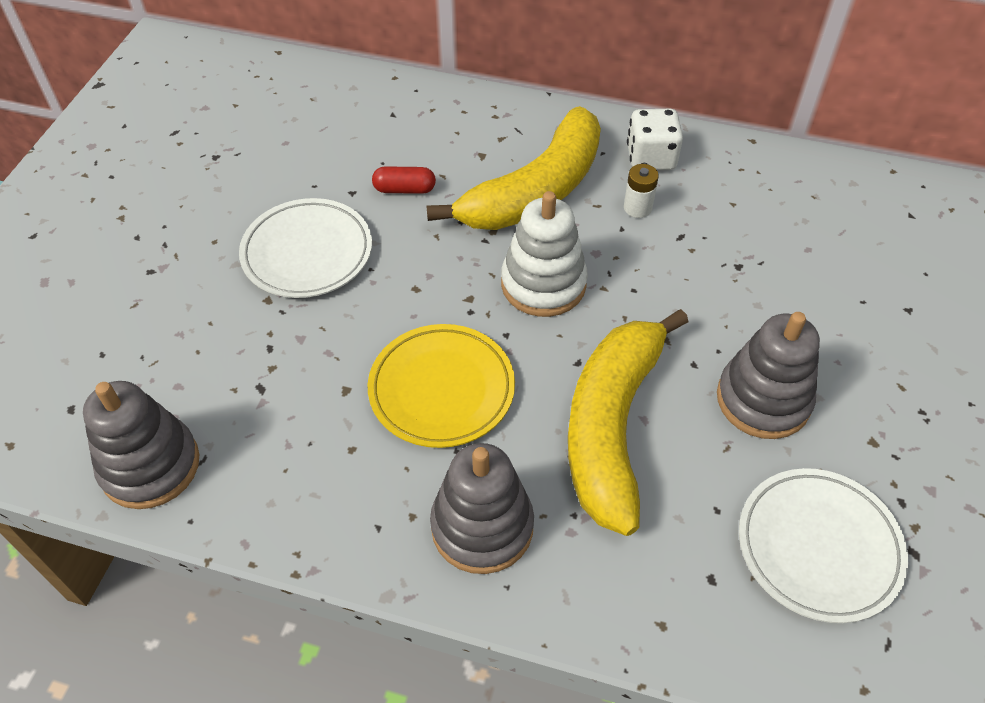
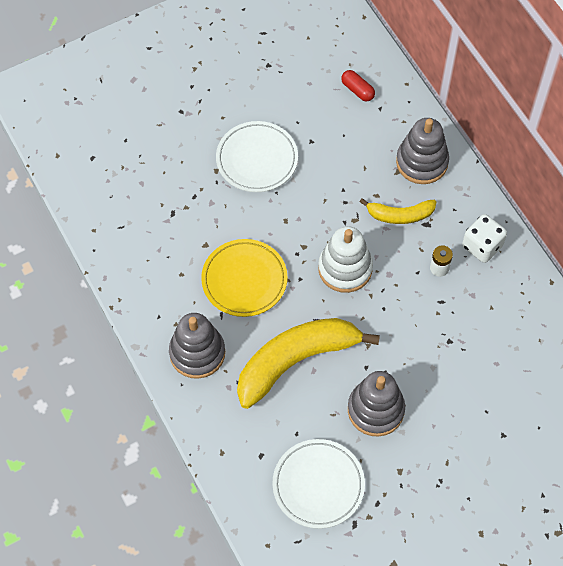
camera: 45 degrees right, 10 degrees up
(150, 466) = (100, 212): grey stacking toy -> grey stacking toy (422, 162)
(404, 189) = (337, 160): red capsule -> red capsule (357, 90)
(535, 191) = (400, 215): yellow banana -> yellow banana, size x0.52

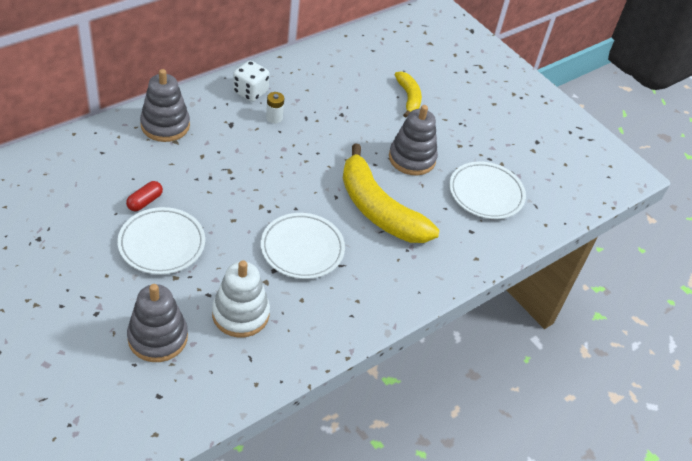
camera: 105 degrees left, 15 degrees down
(197, 353) = (385, 281): grey stacking toy -> grey stacking toy (158, 337)
(244, 280) = (302, 249): yellow plate -> white plate
(345, 268) = (281, 177): white stacking toy -> white stacking toy (240, 314)
(357, 90) = (79, 168): red capsule -> red capsule (145, 201)
(400, 215) = (222, 141): yellow banana -> yellow banana (408, 98)

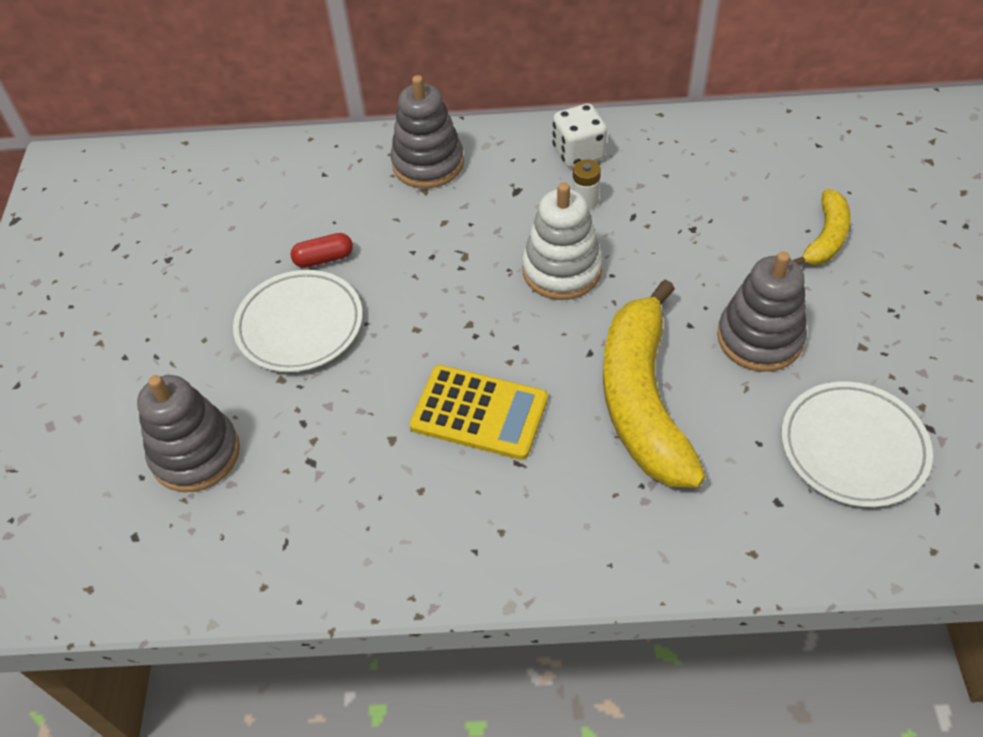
camera: 45 degrees right, 5 degrees up
(240, 314) = (322, 471): white stacking toy -> white stacking toy (561, 270)
(302, 249) = (479, 412): white plate -> yellow calculator

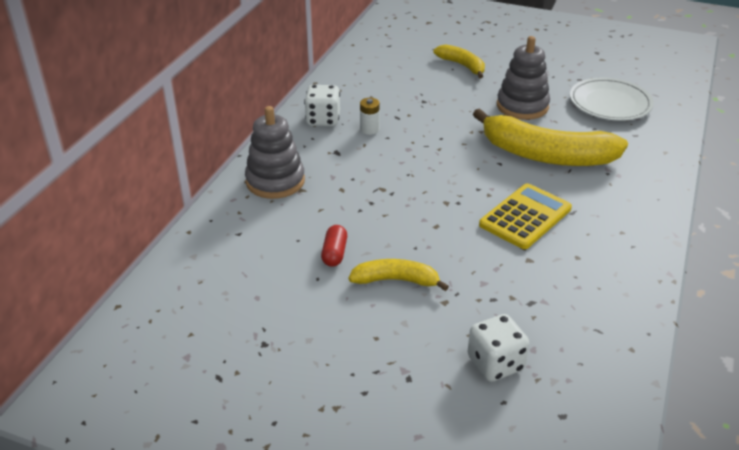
camera: 70 degrees left, 15 degrees down
(195, 454) = (495, 364): grey stacking toy -> white dice
(300, 325) = (396, 280): white plate -> yellow banana
(561, 270) = (424, 154): white stacking toy -> none

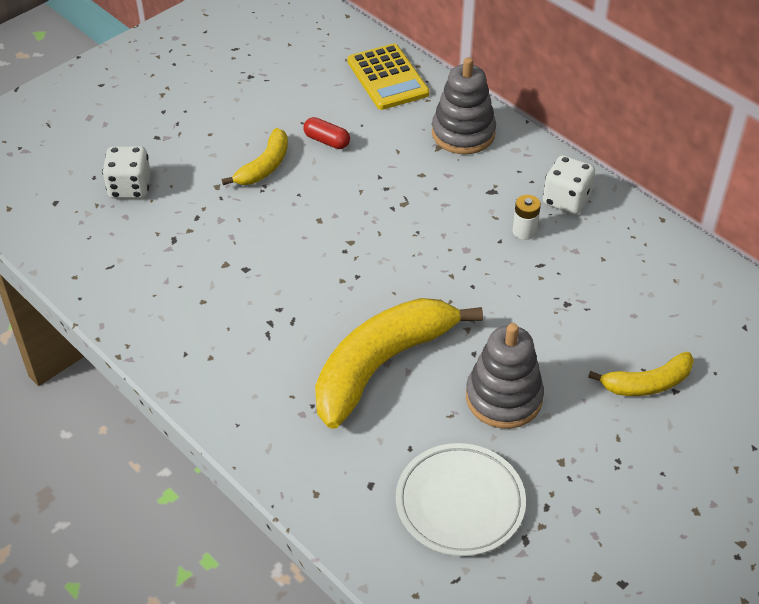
camera: 115 degrees right, 10 degrees up
(525, 217) = (286, 291): yellow calculator -> yellow calculator (388, 78)

